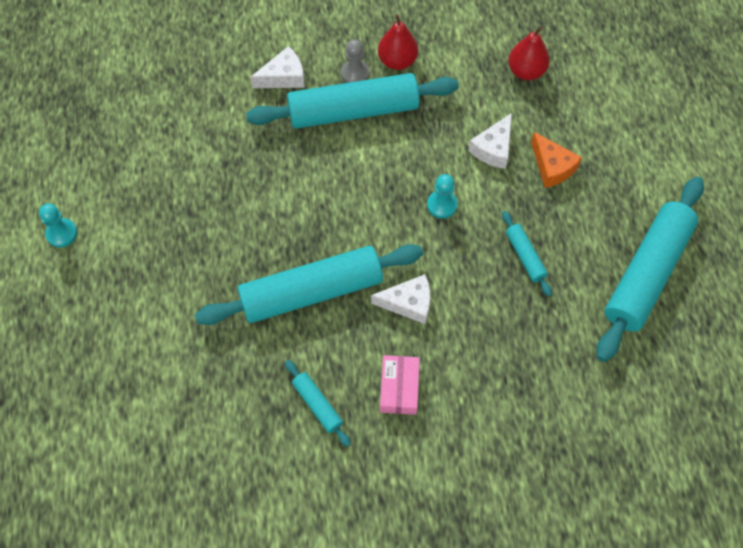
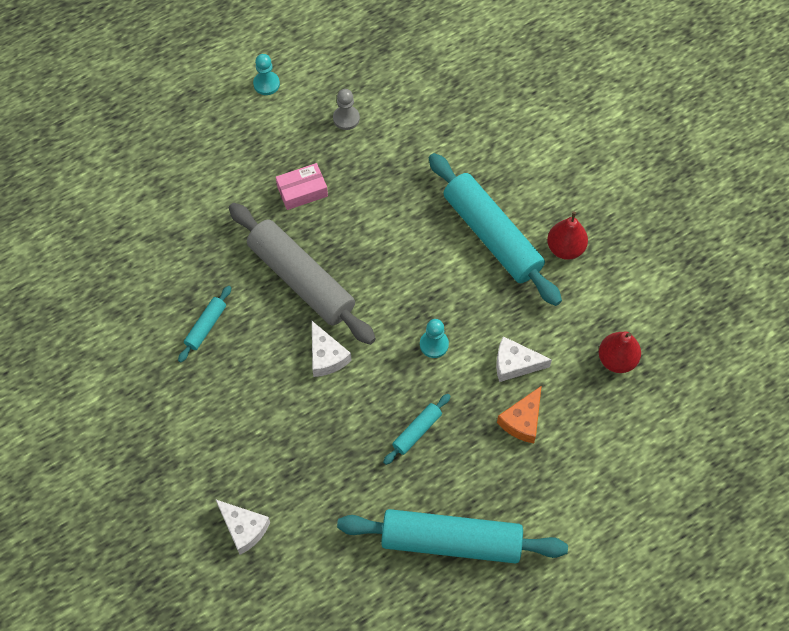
camera: 65 degrees right, 0 degrees up
(284, 77) = (497, 167): white cheese -> white cheese (244, 528)
(311, 292) = (301, 280): turquoise rolling pin -> grey rolling pin
(355, 73) = (532, 220): grey pawn -> grey pawn (346, 118)
(399, 388) = (247, 380): pink box -> pink box (302, 191)

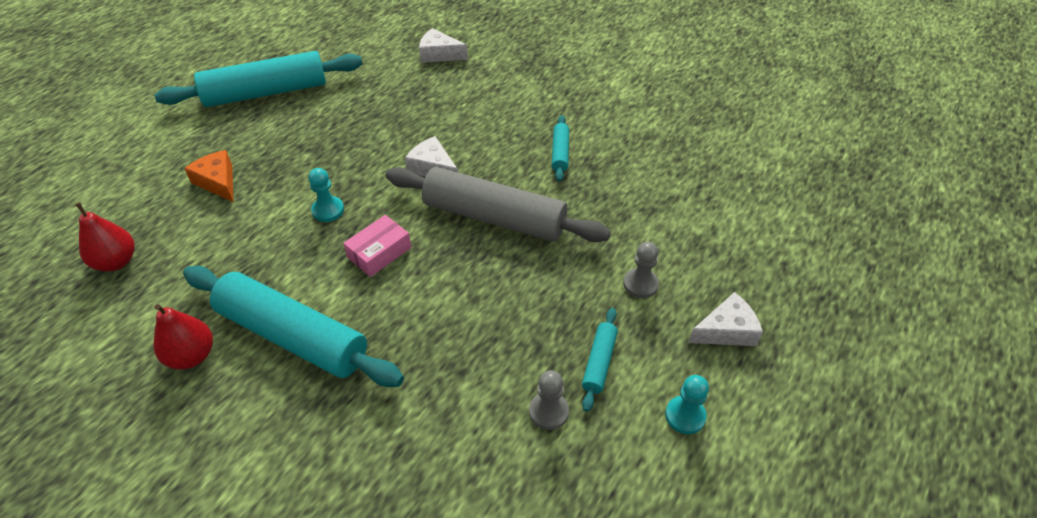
camera: 155 degrees right, 15 degrees down
(229, 176) = (640, 284): none -> grey pawn
(302, 191) = (548, 300): pink box -> pink box (379, 252)
(417, 431) = (321, 145): turquoise rolling pin -> turquoise rolling pin (599, 362)
(515, 364) = (235, 222): white cheese -> white cheese (726, 330)
(522, 421) = (218, 182): orange cheese -> orange cheese turned 45 degrees counterclockwise

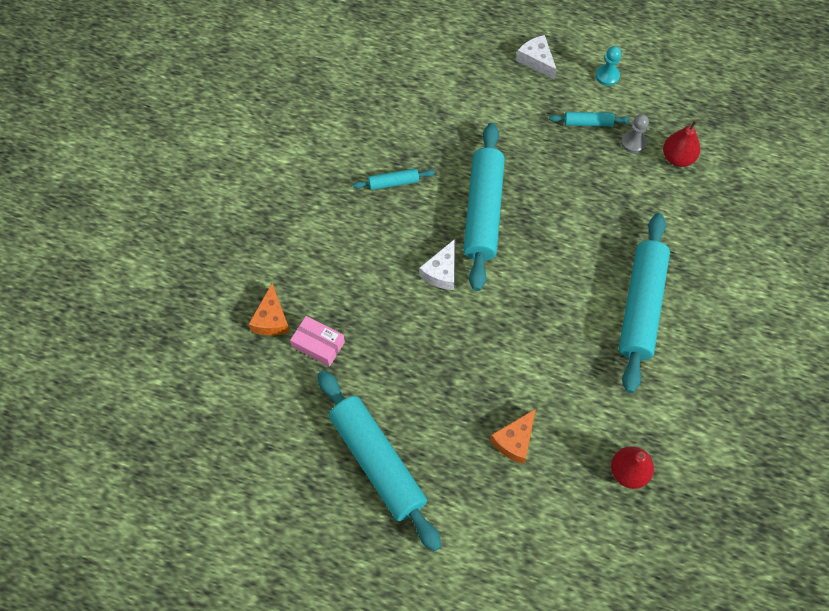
camera: 105 degrees left, 15 degrees up
(192, 356) = (683, 365): red pear -> red pear (677, 158)
(328, 210) = (517, 334): turquoise pawn -> none
(379, 252) = (547, 279): pink box -> pink box (318, 344)
(439, 54) = (271, 319): white cheese -> orange cheese
(494, 217) = (483, 212): grey rolling pin -> turquoise rolling pin
(640, 284) = (515, 109): grey pawn -> none

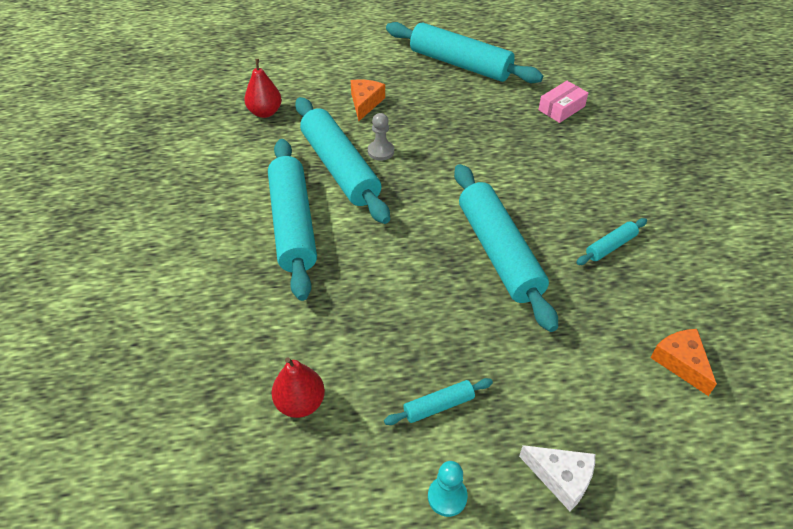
camera: 155 degrees right, 15 degrees down
(271, 319) = (613, 111): orange cheese -> orange cheese (681, 362)
(318, 344) = (561, 108): pink box -> pink box turned 45 degrees counterclockwise
(441, 272) = (501, 188): white cheese -> none
(577, 356) = (340, 168): none -> turquoise rolling pin
(633, 142) = (366, 402): grey pawn -> grey pawn (381, 151)

